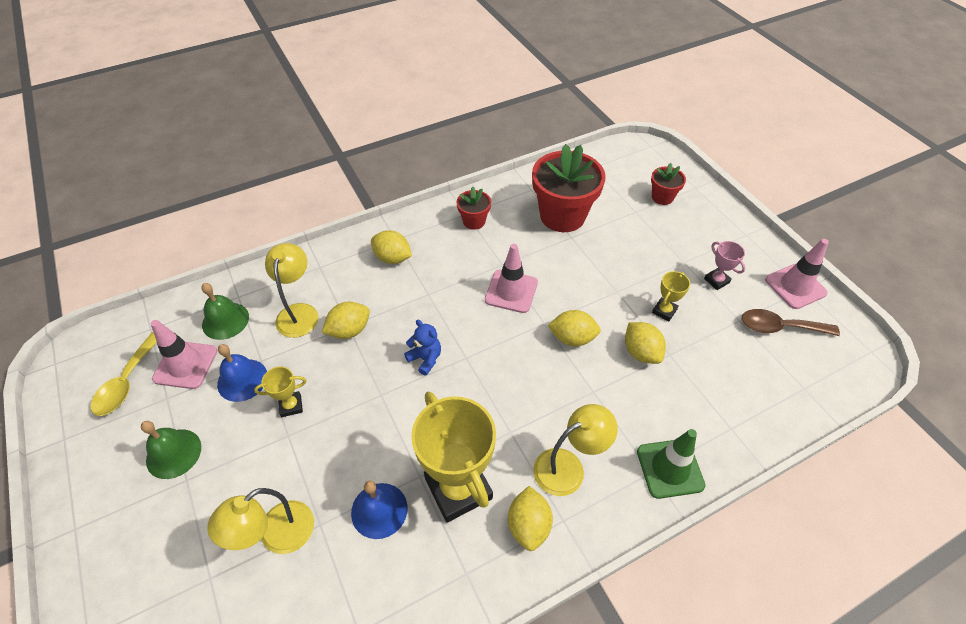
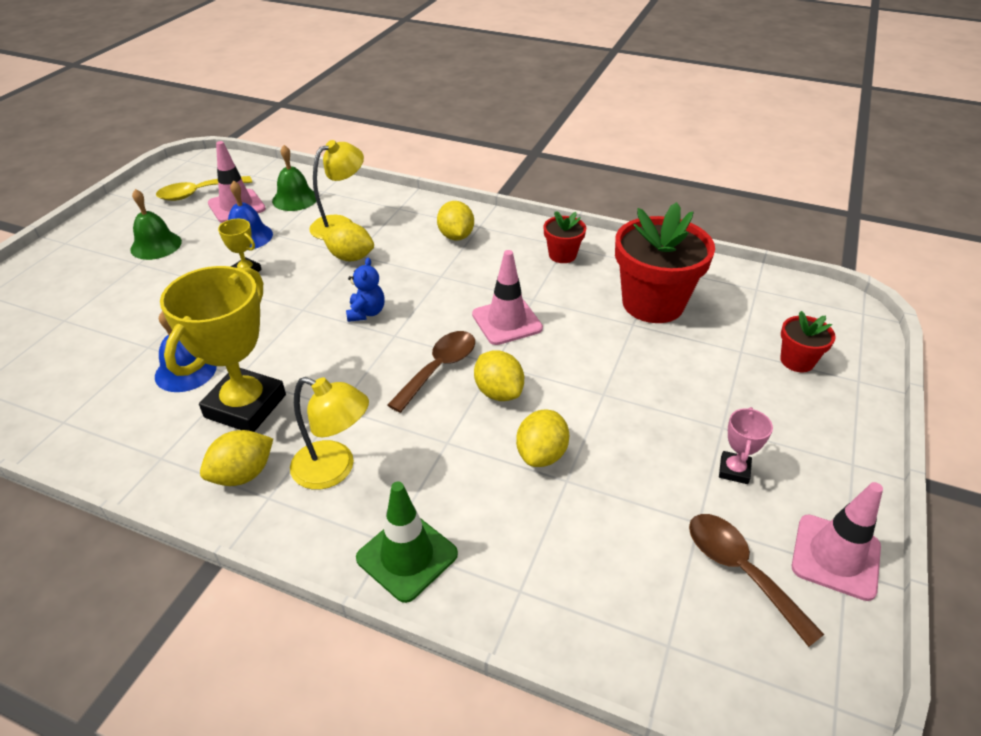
camera: 50 degrees right, 10 degrees down
(277, 536) = (121, 331): yellow lamp -> none
(523, 354) = (439, 368): none -> brown spoon
(664, 311) = (625, 445): yellow trophy -> none

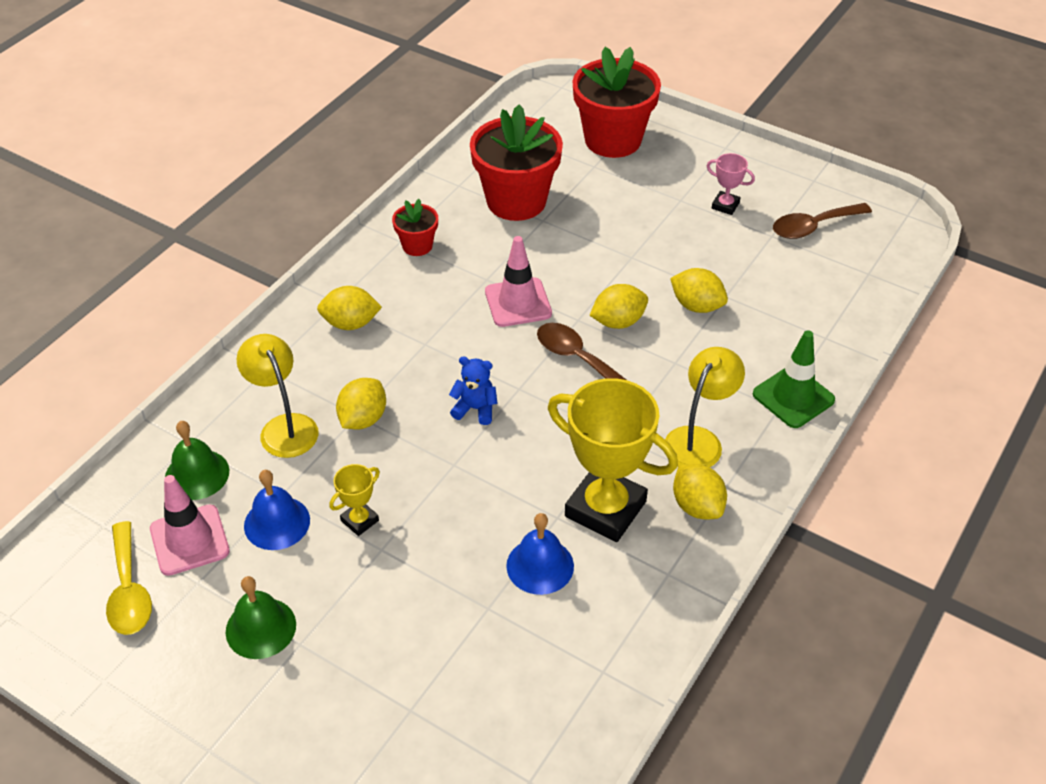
camera: 80 degrees left, 5 degrees up
(797, 361) = (613, 140): red flower pot -> red flower pot, size x2.04
(835, 557) = (804, 181): pink traffic cone -> none

